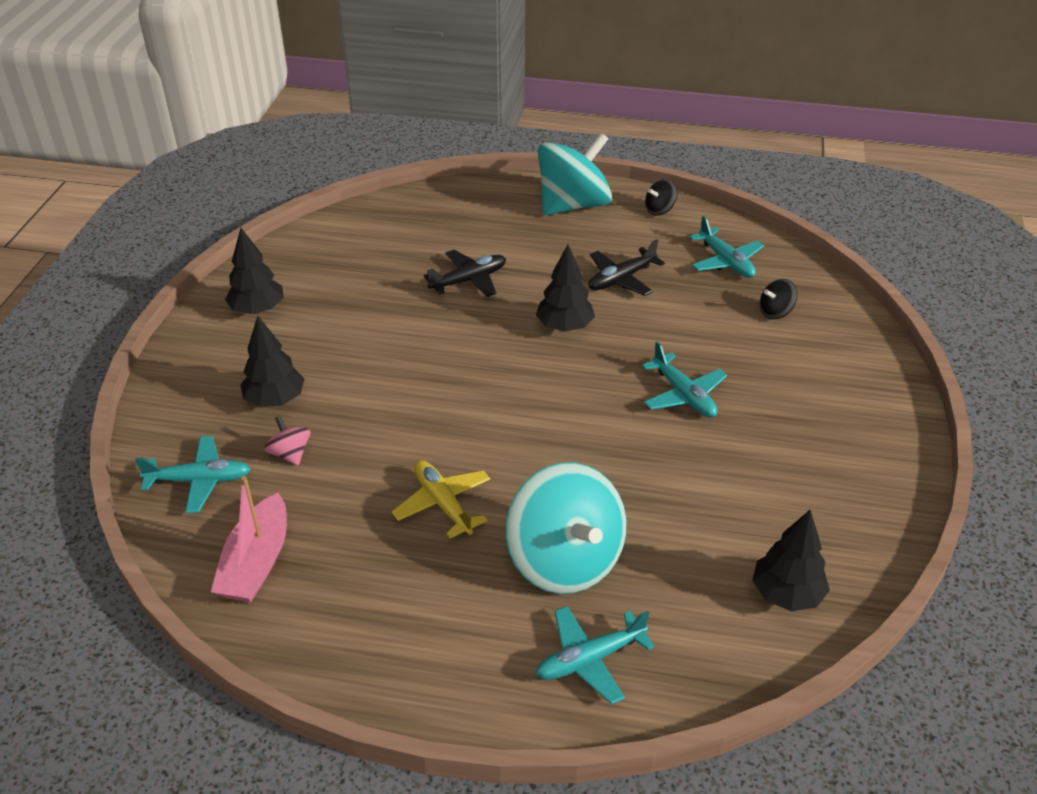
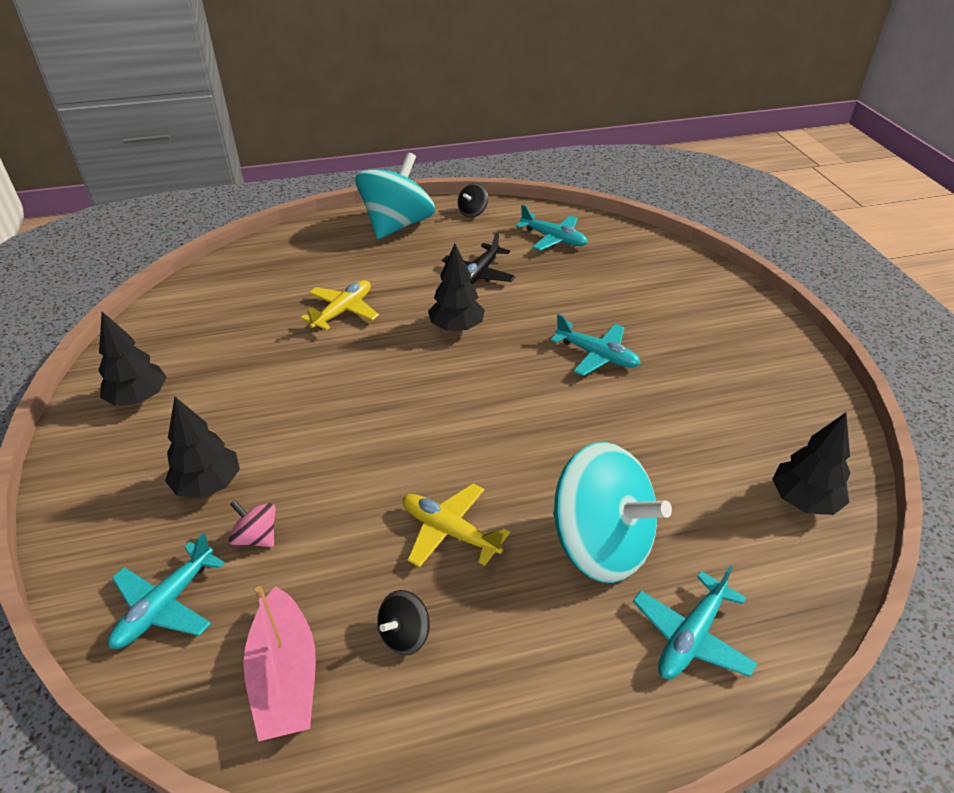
camera: 25 degrees left, 0 degrees up
(200, 480) = (165, 605): turquoise plane -> turquoise plane turned 150 degrees clockwise
(469, 280) = (343, 311): black plane -> yellow plane
(775, 312) = (619, 267): black spinning top -> black spinning top (404, 634)

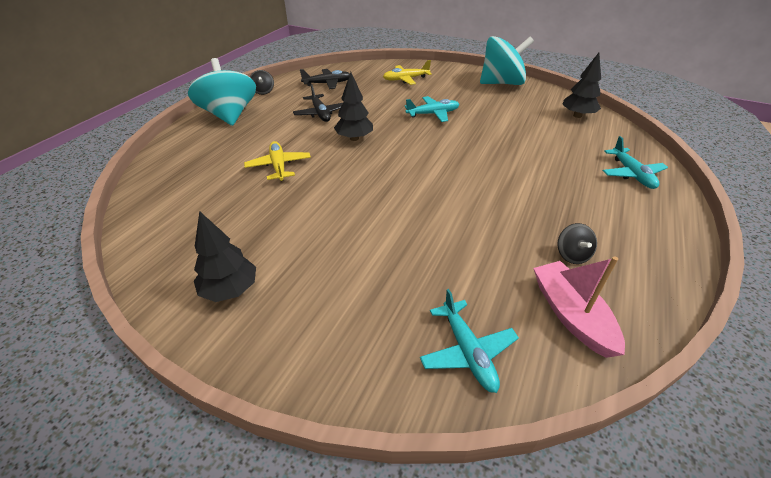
camera: 50 degrees left, 0 degrees up
(208, 485) = (371, 287): black tree -> none
(257, 537) = (444, 283): pink spinning top -> none
(285, 676) = (571, 315): pink boat -> pink boat turned 135 degrees counterclockwise
(449, 531) = (510, 208): yellow plane -> yellow plane (405, 79)
(553, 239) = (327, 83): turquoise plane -> black plane
(600, 544) = (559, 170): turquoise spinning top -> turquoise spinning top (501, 83)

